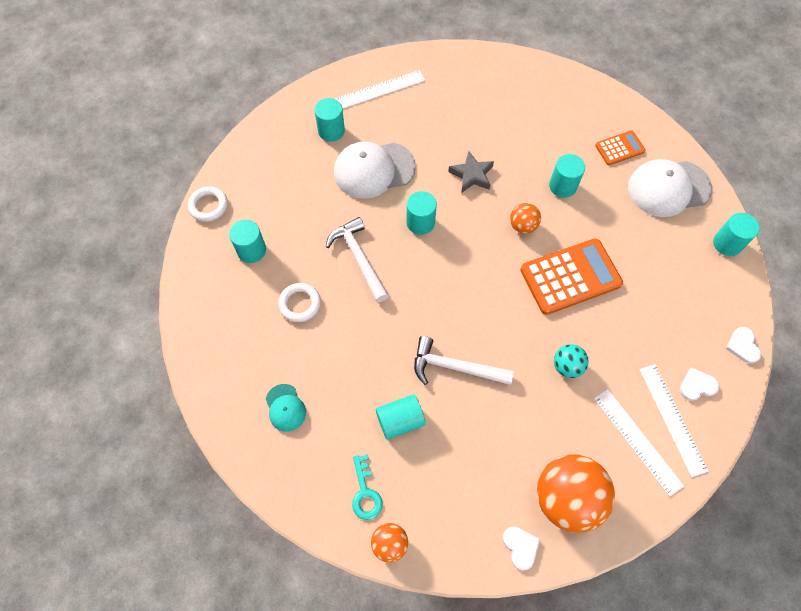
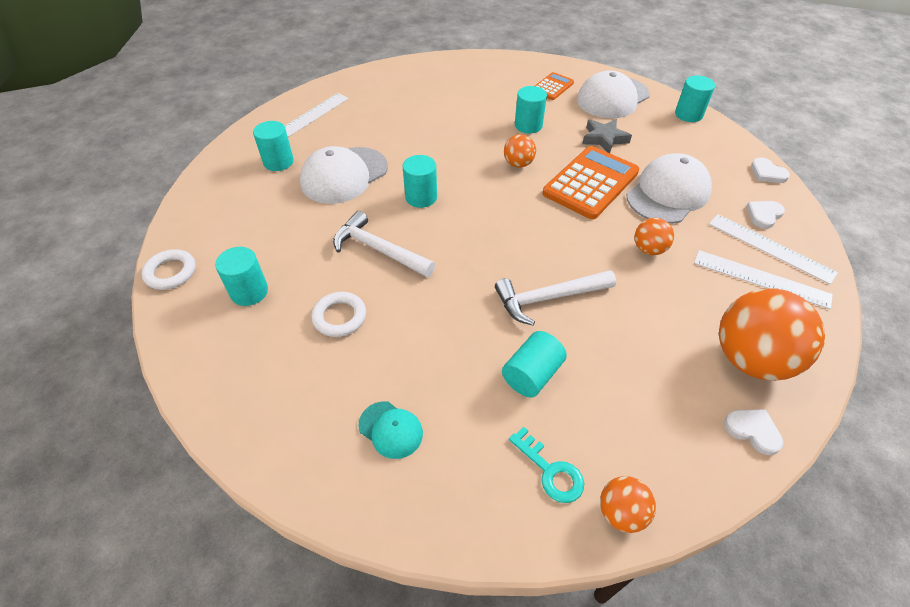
camera: 30 degrees left, 15 degrees down
(472, 175) = (442, 146): grey star -> grey star (604, 139)
(567, 366) = (648, 249): turquoise ball -> orange ball
(629, 321) = (668, 193): none -> white cap

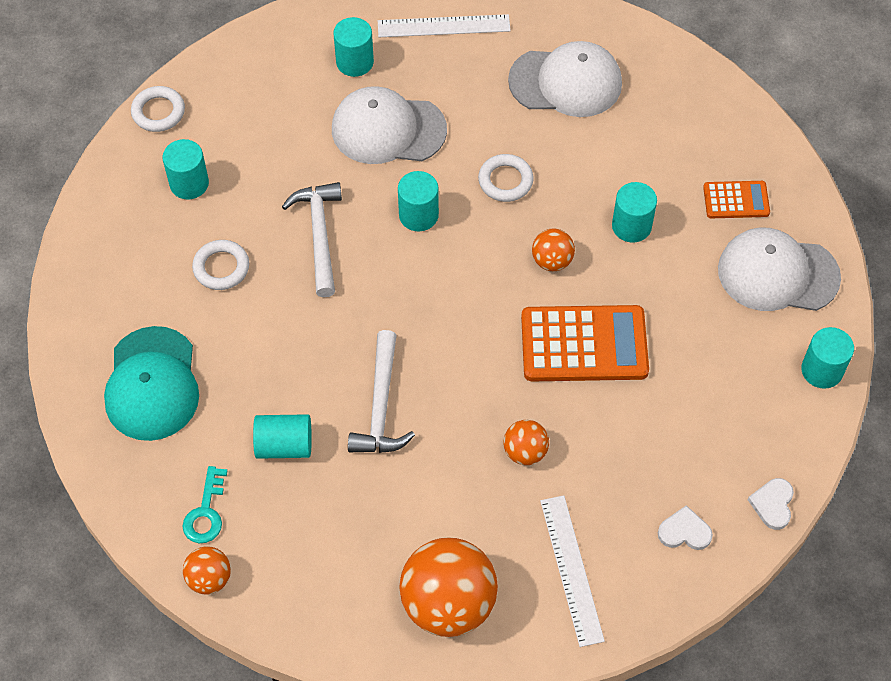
camera: 50 degrees right, 10 degrees up
(391, 429) = (152, 384): turquoise cap -> turquoise cap, size x1.94
(442, 151) = (505, 181): none -> white ring
(548, 298) = (381, 406): white hammer -> white hammer turned 120 degrees counterclockwise
(604, 139) = (679, 312): grey star -> none
(668, 193) = (635, 424): white cap -> white cap (566, 82)
(753, 431) = (364, 637): white heart -> none
(770, 248) = (630, 559): white ruler -> none

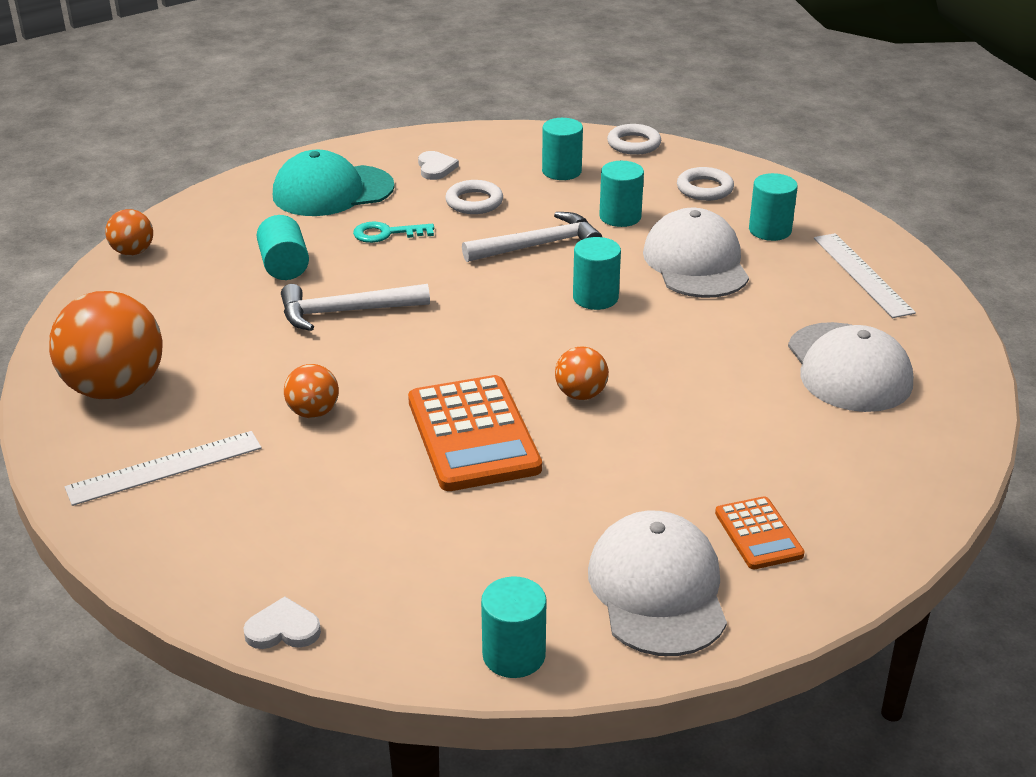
camera: 75 degrees right, 25 degrees down
(206, 512) = (203, 239): turquoise key -> turquoise key (387, 233)
(505, 181) = (675, 346): white ring -> white ring (704, 189)
(631, 226) = (664, 448): turquoise cylinder -> turquoise cylinder (620, 217)
(684, 531) = (228, 552): white heart -> white heart (435, 168)

